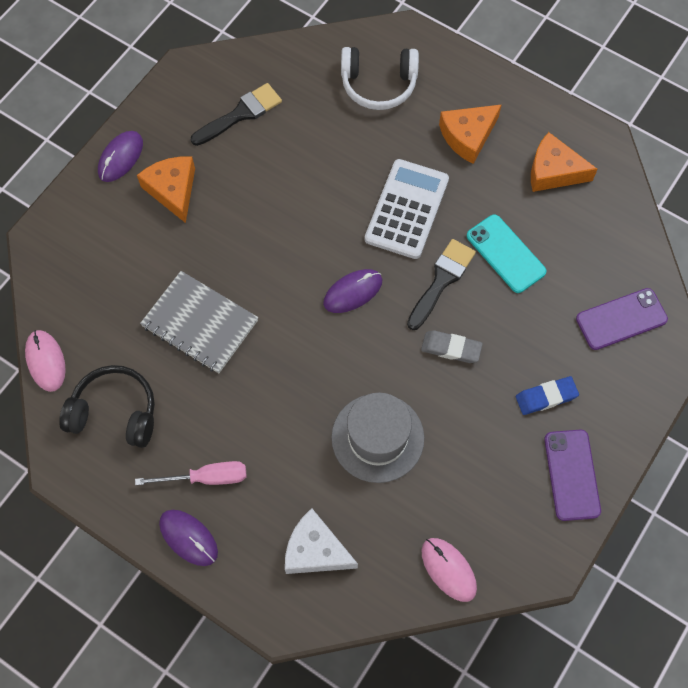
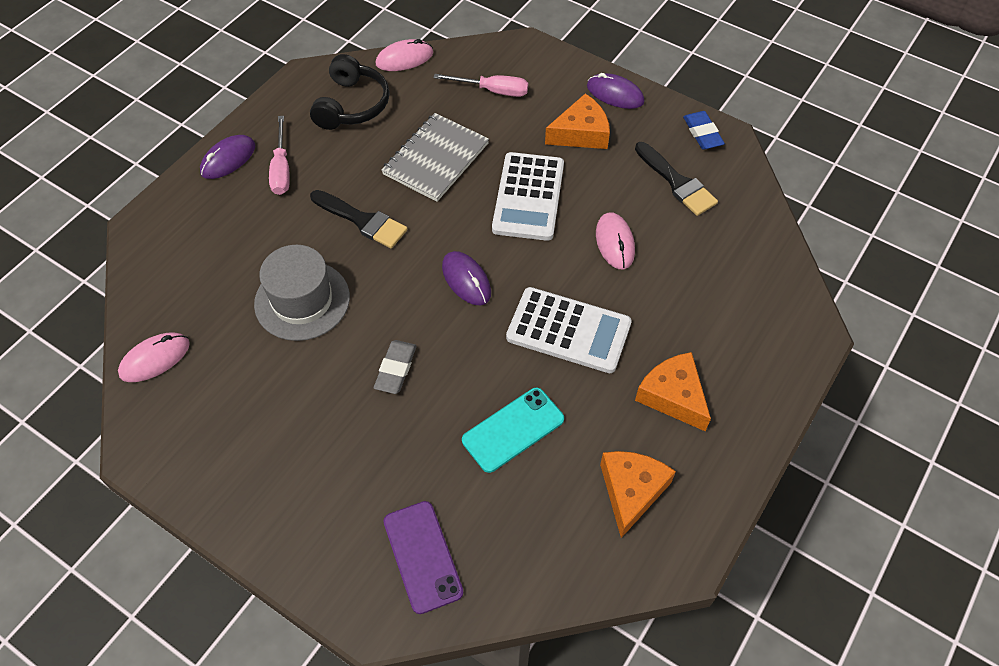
camera: 90 degrees right, 10 degrees down
(105, 270) = (493, 91): none -> pink screwdriver
(253, 239) = (528, 197): none -> white calculator
(310, 169) = (615, 242): none -> pink mouse
(315, 550) = (198, 250): white cheese -> none
(378, 84) = (734, 305): white headphones -> none
(441, 280) = (479, 362): black brush -> black brush (362, 221)
(546, 397) = (329, 462): blue eraser -> blue eraser (702, 133)
(571, 475) = (234, 483): purple phone -> none

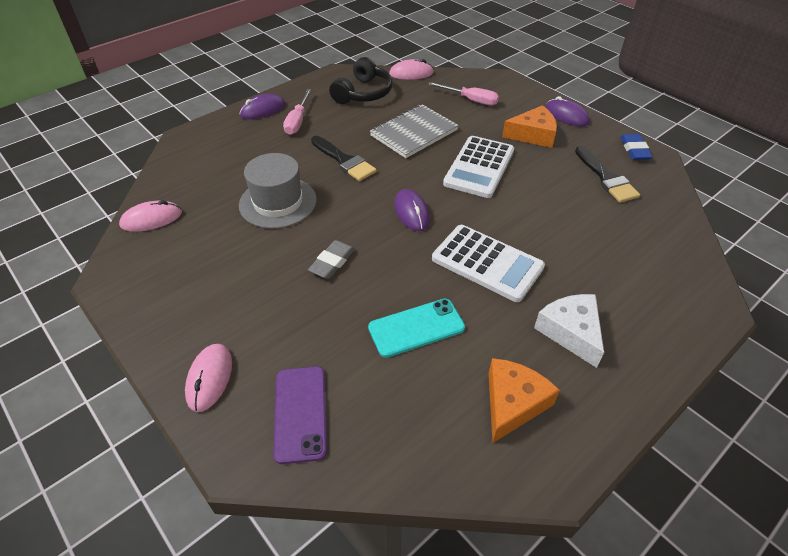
camera: 15 degrees right, 10 degrees down
(615, 242) = (543, 209): pink mouse -> pink mouse (209, 378)
(673, 396) = (571, 332): orange cheese -> white cheese

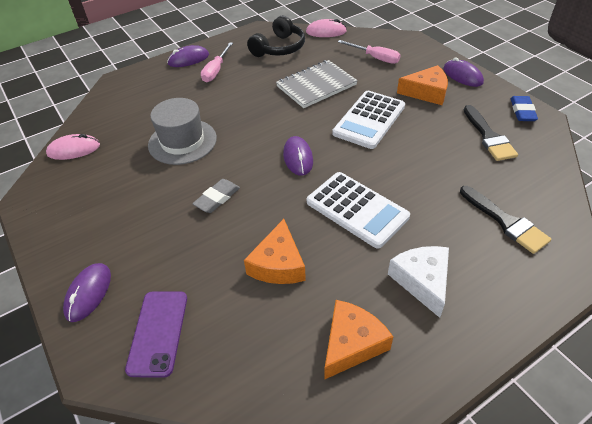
camera: 10 degrees right, 0 degrees up
(209, 378) = (88, 293): pink mouse -> purple mouse
(344, 161) = (248, 108): black brush -> black brush (506, 222)
(416, 328) = (278, 264): turquoise phone -> orange cheese

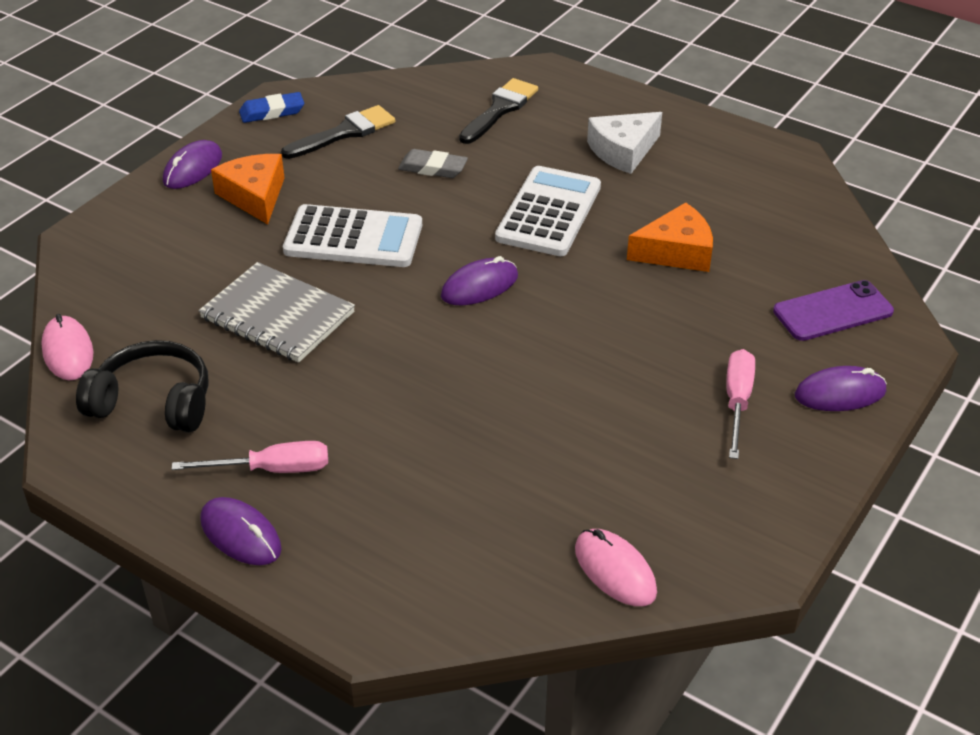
camera: 115 degrees left, 5 degrees down
(182, 141) = (512, 428): grey hat -> none
(217, 198) = (609, 339): grey eraser -> grey eraser (433, 168)
(352, 343) = (731, 180): orange cheese -> none
(375, 58) = (160, 266): pink screwdriver -> pink screwdriver (737, 402)

